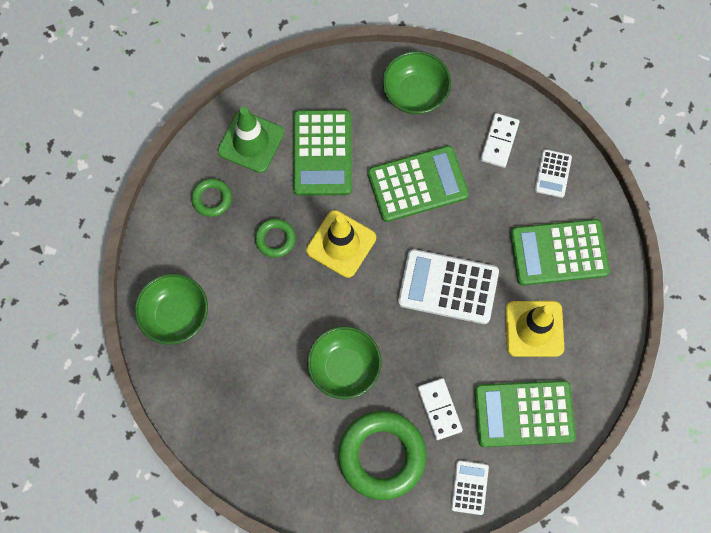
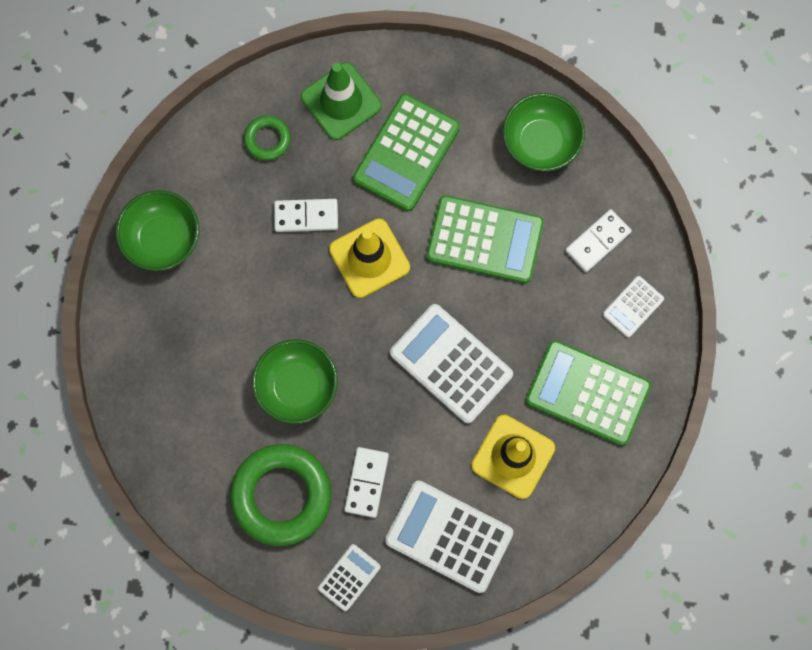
camera: 30 degrees right, 5 degrees up
(275, 239) = (306, 216): green ring -> white domino
(524, 413) = (449, 536): green calculator -> white calculator

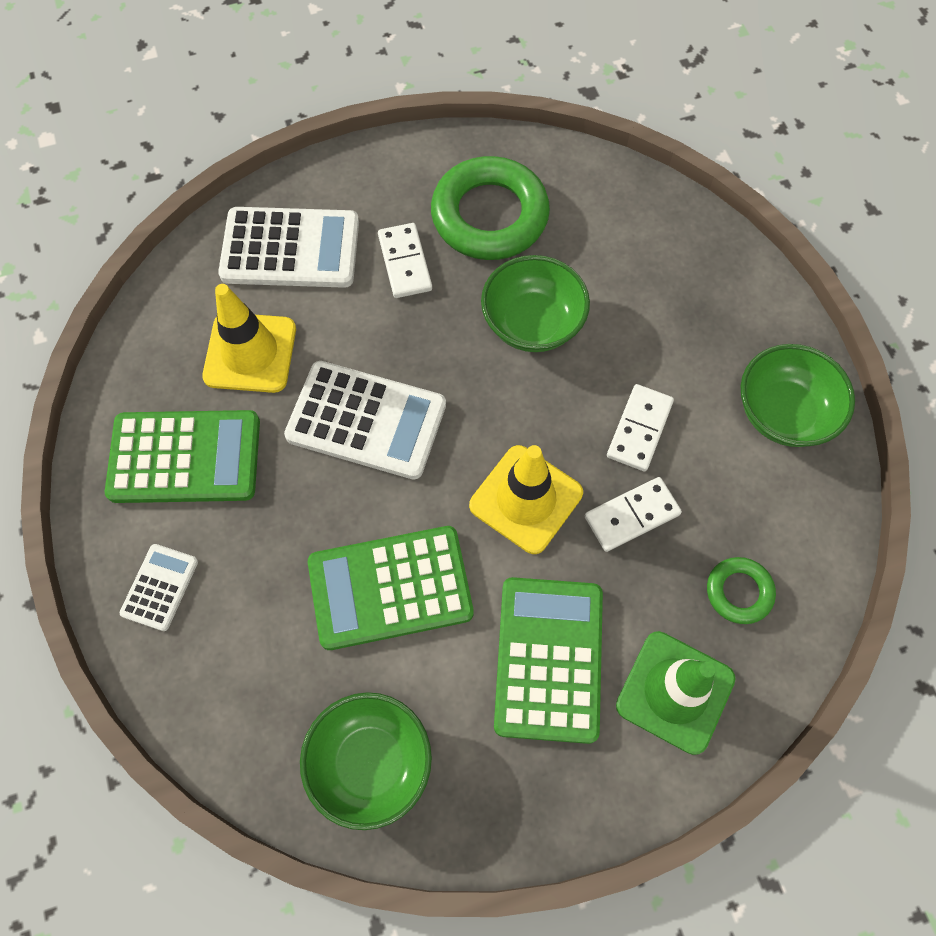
camera: 155 degrees right, 10 degrees down
(349, 577) = (379, 174): white calculator -> none
(597, 241) = (237, 654): white domino -> white domino (639, 429)

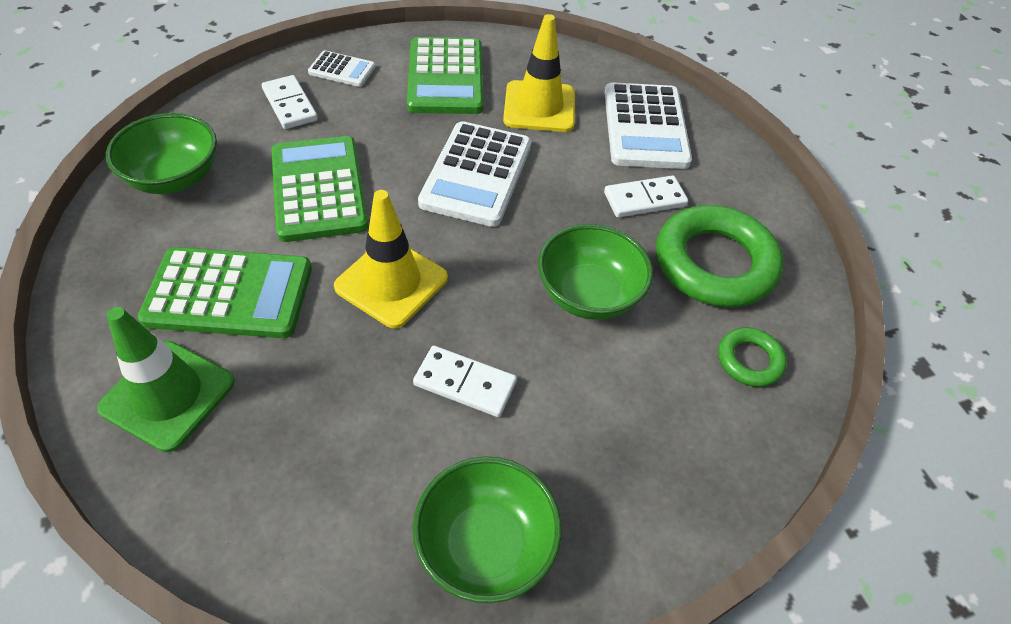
camera: 85 degrees right, 15 degrees down
(631, 515) = (365, 370): white domino -> white domino (290, 105)
(739, 592) = (261, 467): green ring -> green ring (749, 360)

